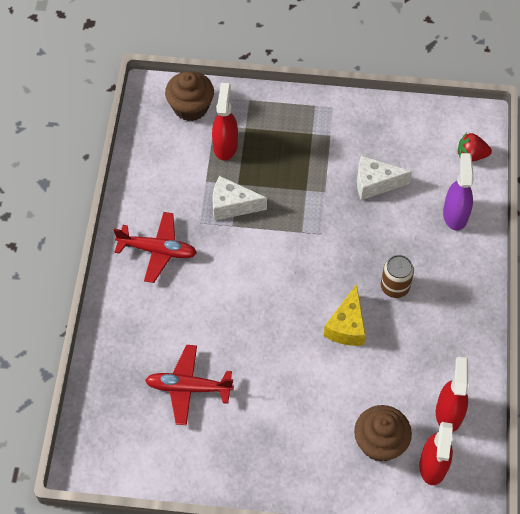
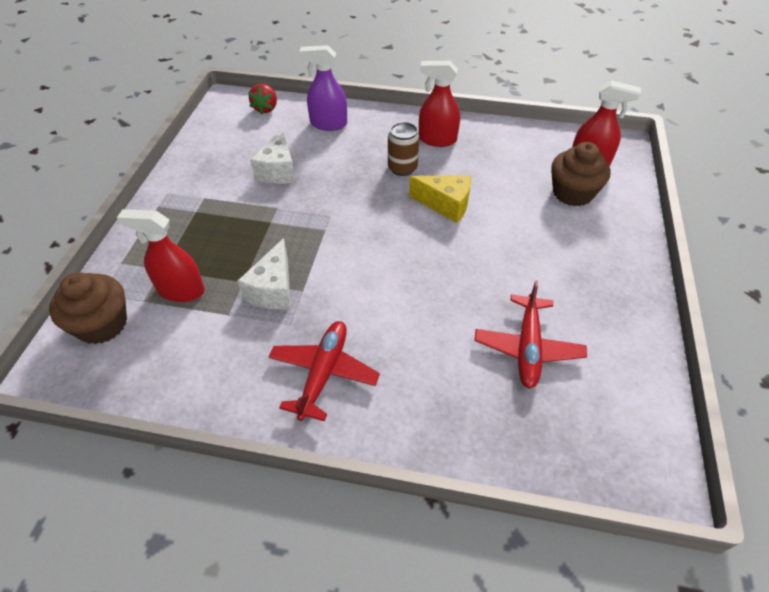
camera: 85 degrees left, 10 degrees down
(449, 413) = (535, 148): red spray bottle -> red spray bottle (437, 140)

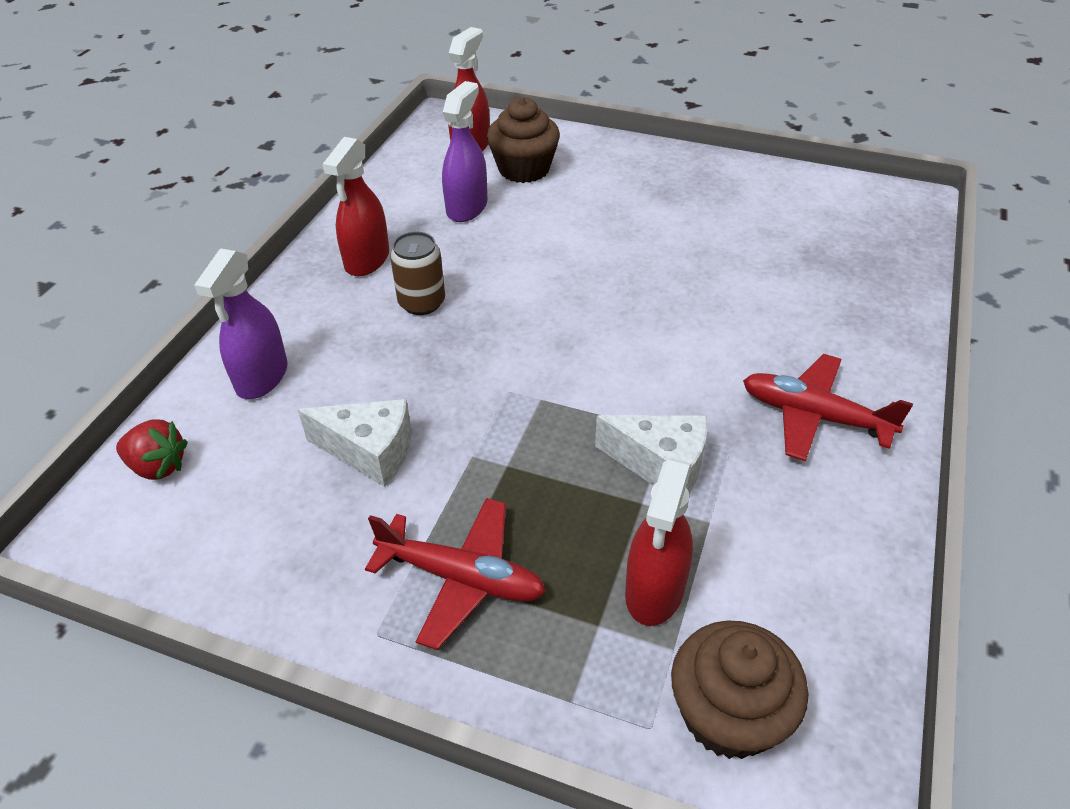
camera: 80 degrees left, 5 degrees down
(445, 204) = (517, 272): yellow cheese -> none
(510, 172) = (467, 208): none -> purple spray bottle
(527, 347) = (766, 246): red plane -> red plane (461, 578)

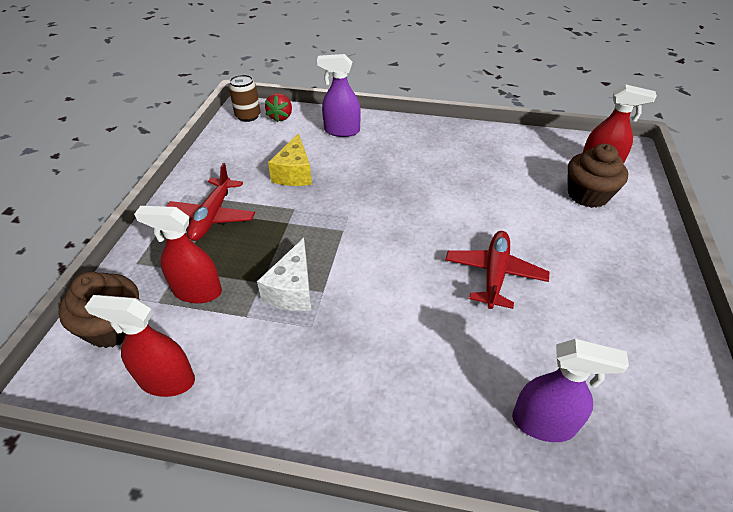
camera: 80 degrees right, 0 degrees up
(367, 260) = (448, 145): red spray bottle -> red spray bottle (166, 380)
(370, 452) = (294, 173): white cheese -> yellow cheese
(422, 303) = (416, 171): brown can -> brown can (248, 116)
(467, 208) = (522, 175): purple spray bottle -> purple spray bottle (543, 423)
(814, 416) = (349, 380): red plane -> red plane (494, 274)

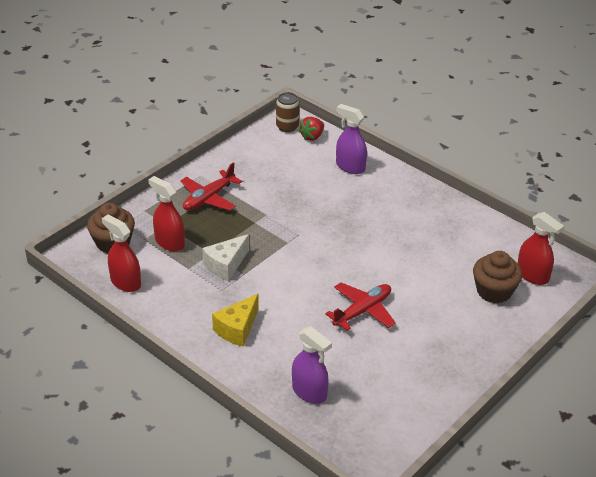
camera: 30 degrees right, 5 degrees down
(294, 173) = (286, 188): yellow cheese -> yellow cheese (237, 329)

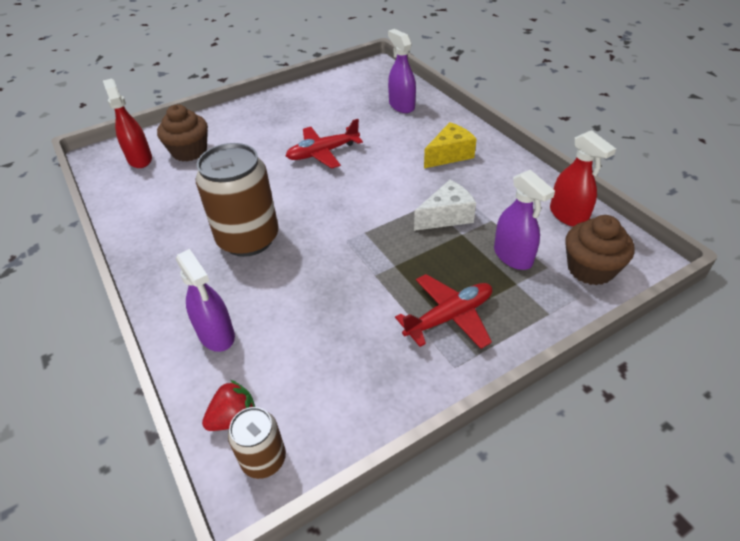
camera: 160 degrees left, 5 degrees up
(169, 242) = (513, 256): red spray bottle -> purple spray bottle
(373, 223) = (248, 239): none -> brown can

